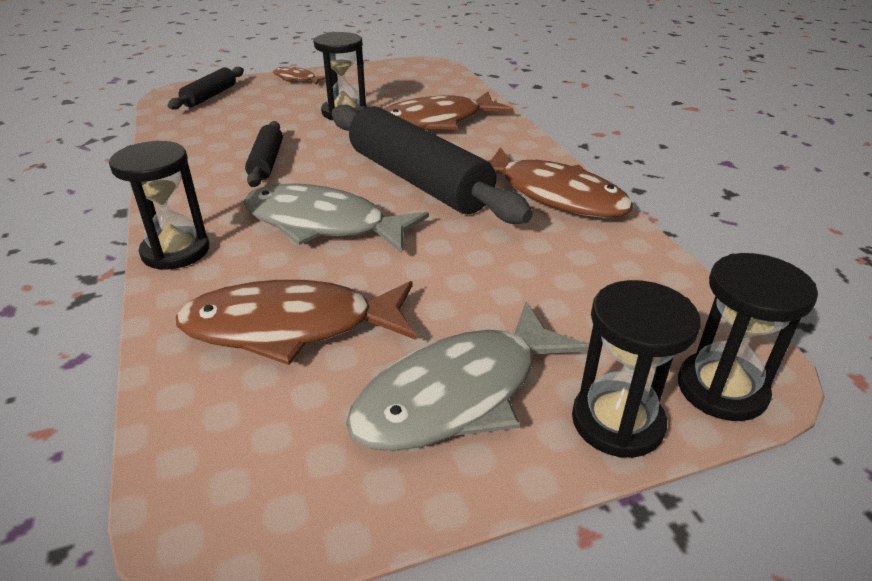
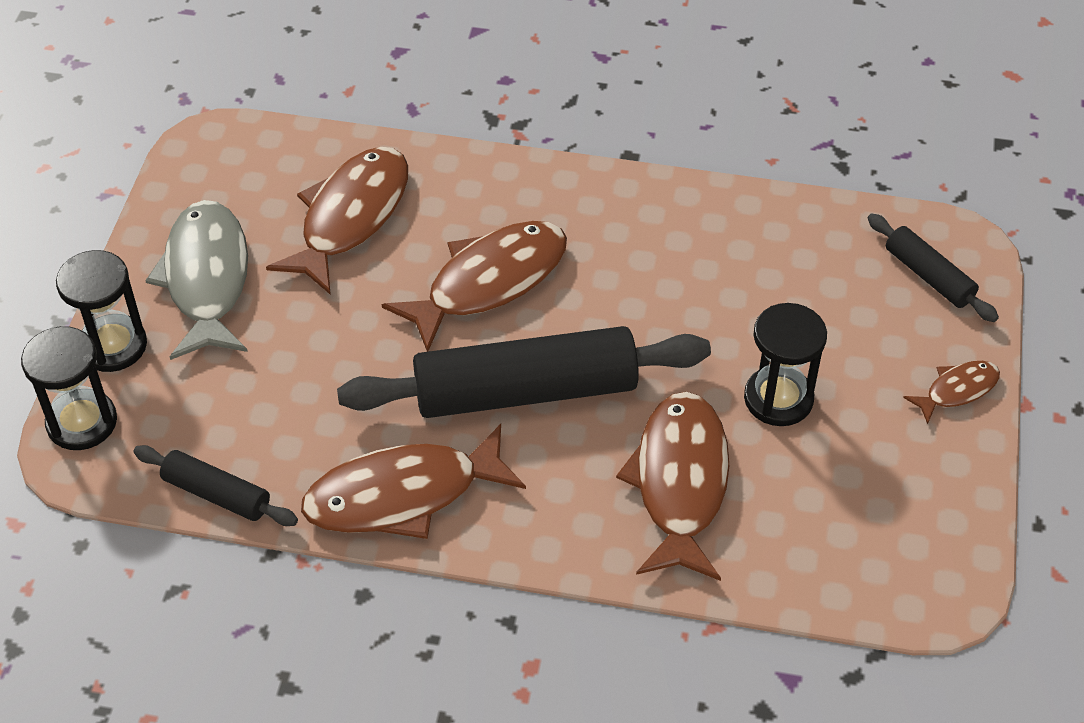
camera: 120 degrees right, 15 degrees up
(176, 251) = (515, 175): black hourglass -> none
(266, 162) = (663, 278): black rolling pin -> black rolling pin (217, 494)
(323, 224) = (489, 282): grey fish -> brown fish

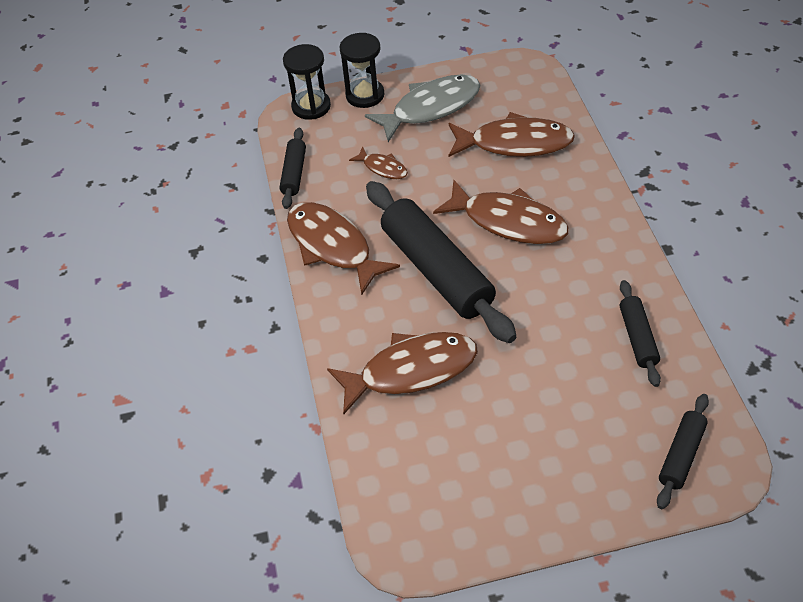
camera: 70 degrees right, 0 degrees up
(750, 240) = (637, 338): none -> black rolling pin
(778, 399) = (509, 400): black hourglass -> none
(957, 390) = (583, 506): brown fish -> brown fish (383, 168)

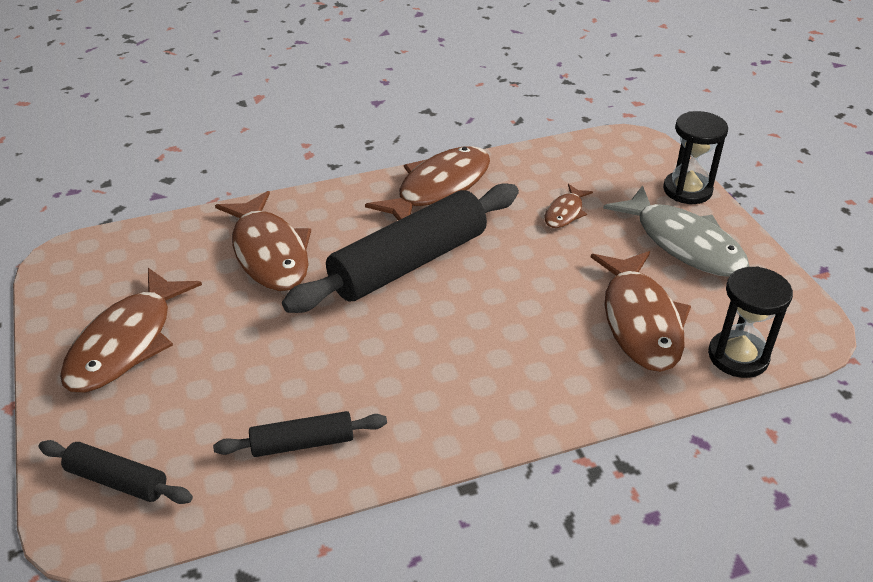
camera: 80 degrees right, 10 degrees down
(294, 173) = (541, 153): black rolling pin -> none
(311, 106) = (652, 154): black hourglass -> black hourglass (738, 356)
(508, 221) = (494, 319): brown fish -> brown fish (126, 343)

